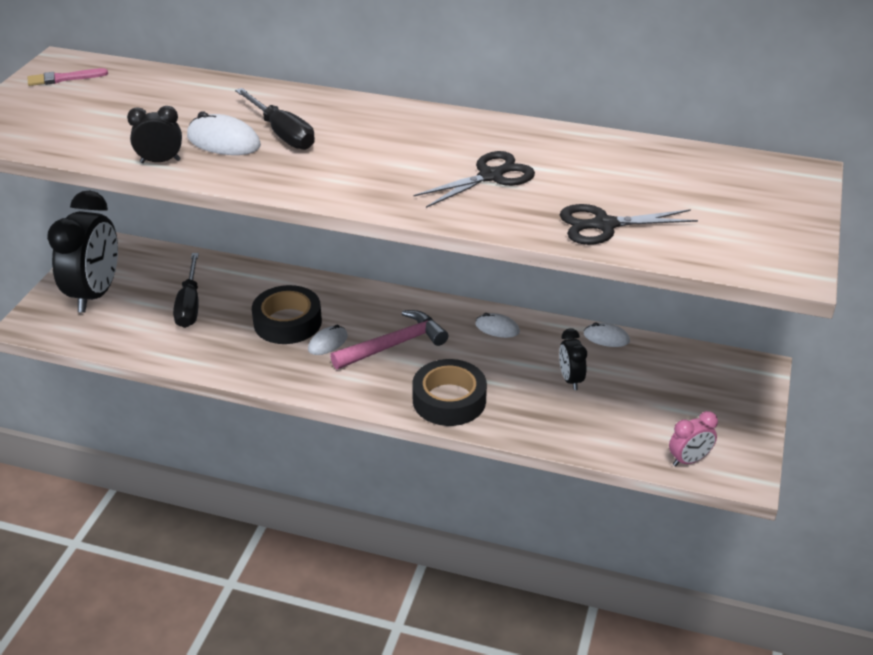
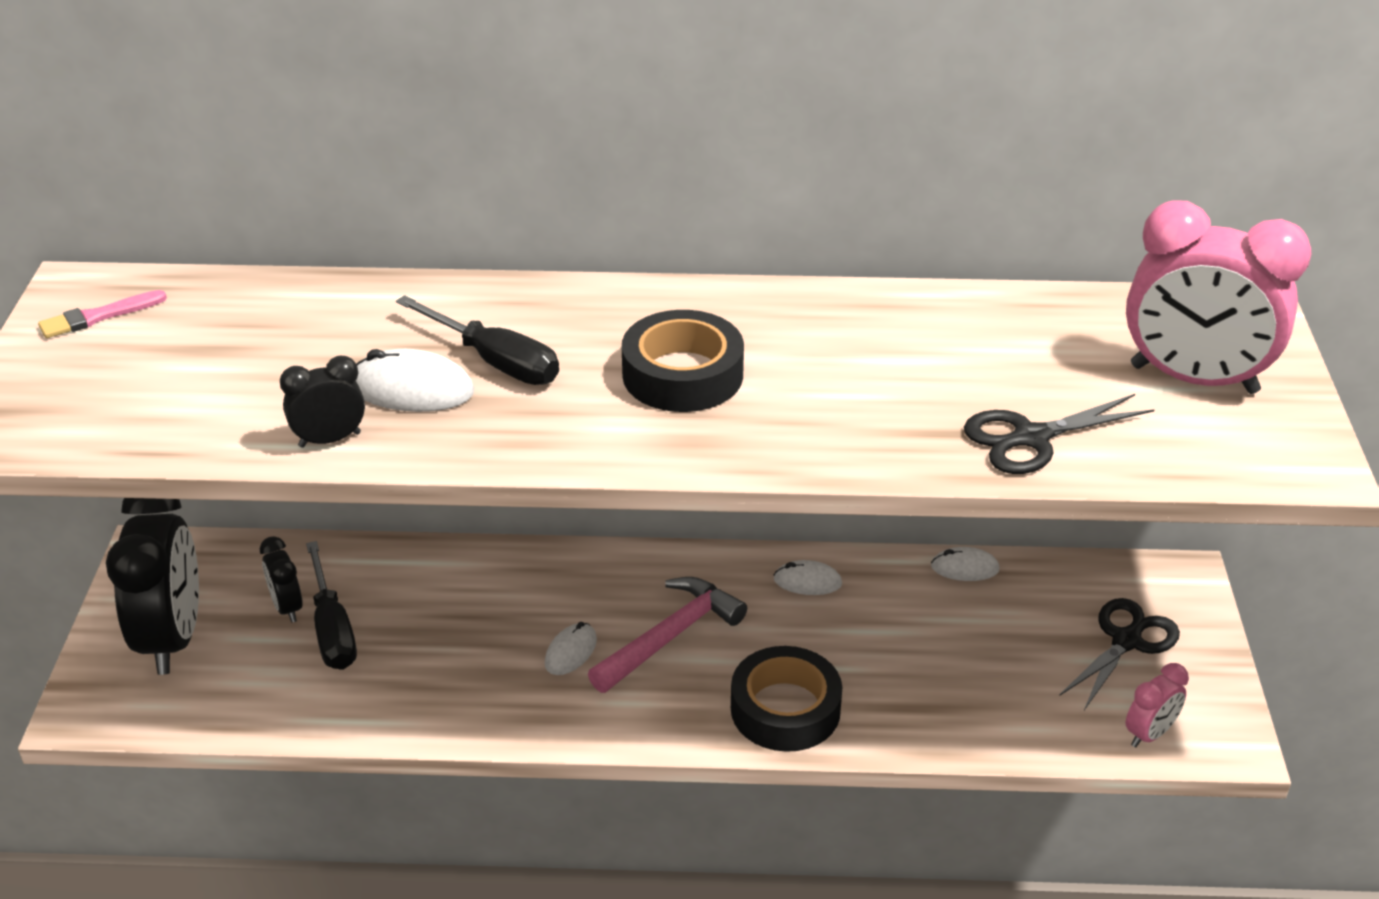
camera: 15 degrees left, 0 degrees up
(287, 322) = (496, 629): black tape -> black tape (682, 374)
(491, 176) = (837, 384): black scissors -> black scissors (1127, 640)
(570, 379) = (941, 643): black clock -> black clock (287, 607)
(738, 207) = (1193, 379): none -> pink clock

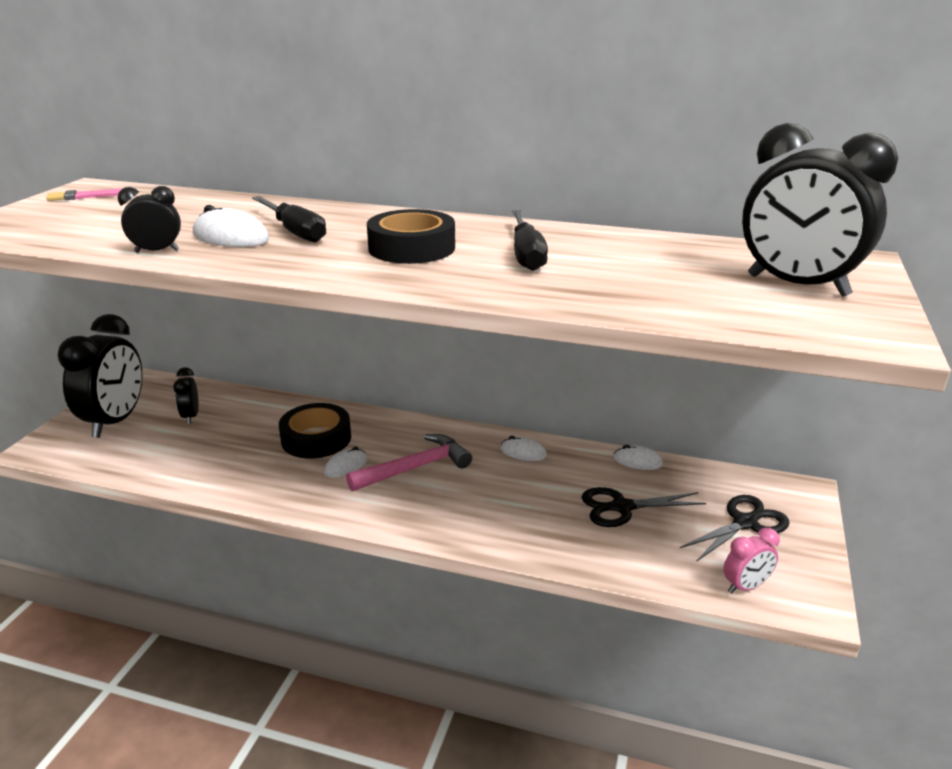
camera: 15 degrees right, 10 degrees down
(332, 629) = (209, 431): black screwdriver -> black screwdriver (526, 254)
(785, 709) = (472, 522): black tape -> black tape (316, 438)
(1029, 438) = (646, 300): black scissors -> black scissors (621, 507)
(1193, 379) = (797, 286): pink clock -> black clock

